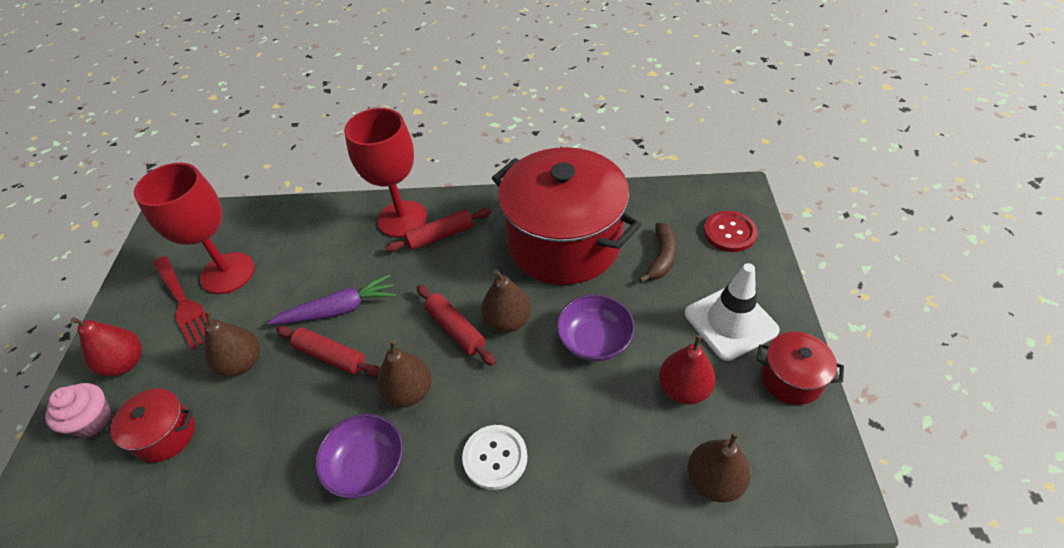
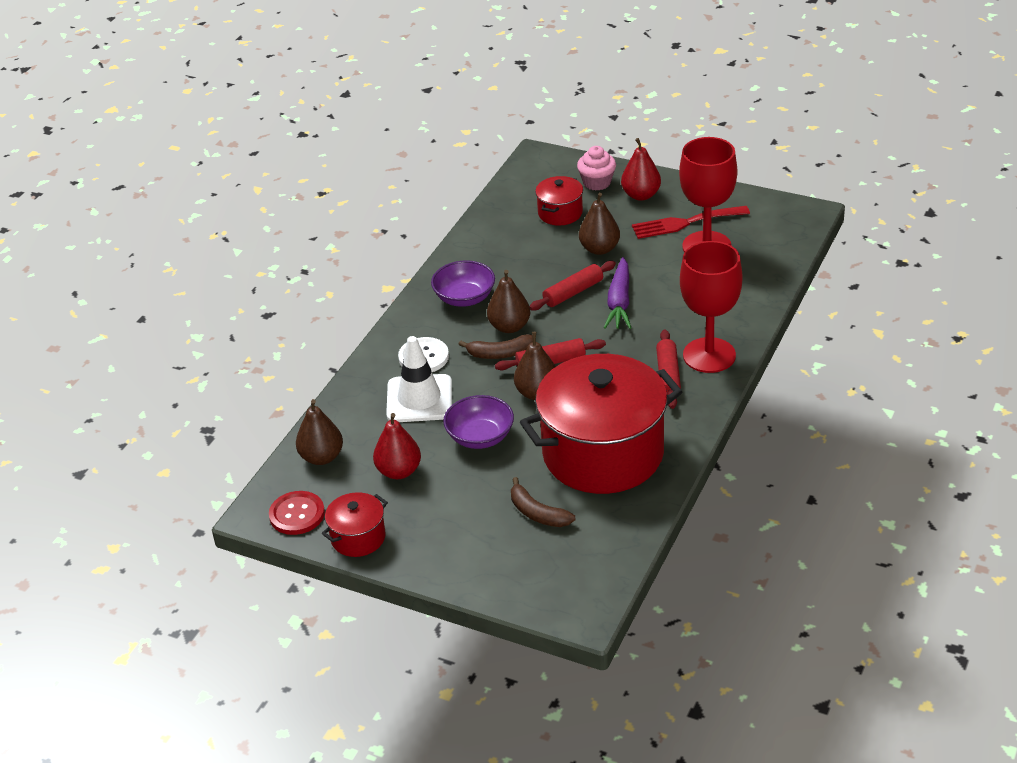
camera: 115 degrees right, 10 degrees down
(459, 380) = (500, 353): none -> brown banana
(729, 232) = (533, 576): red button -> red button (297, 514)
(730, 322) = (435, 527): white traffic cone -> white traffic cone (419, 399)

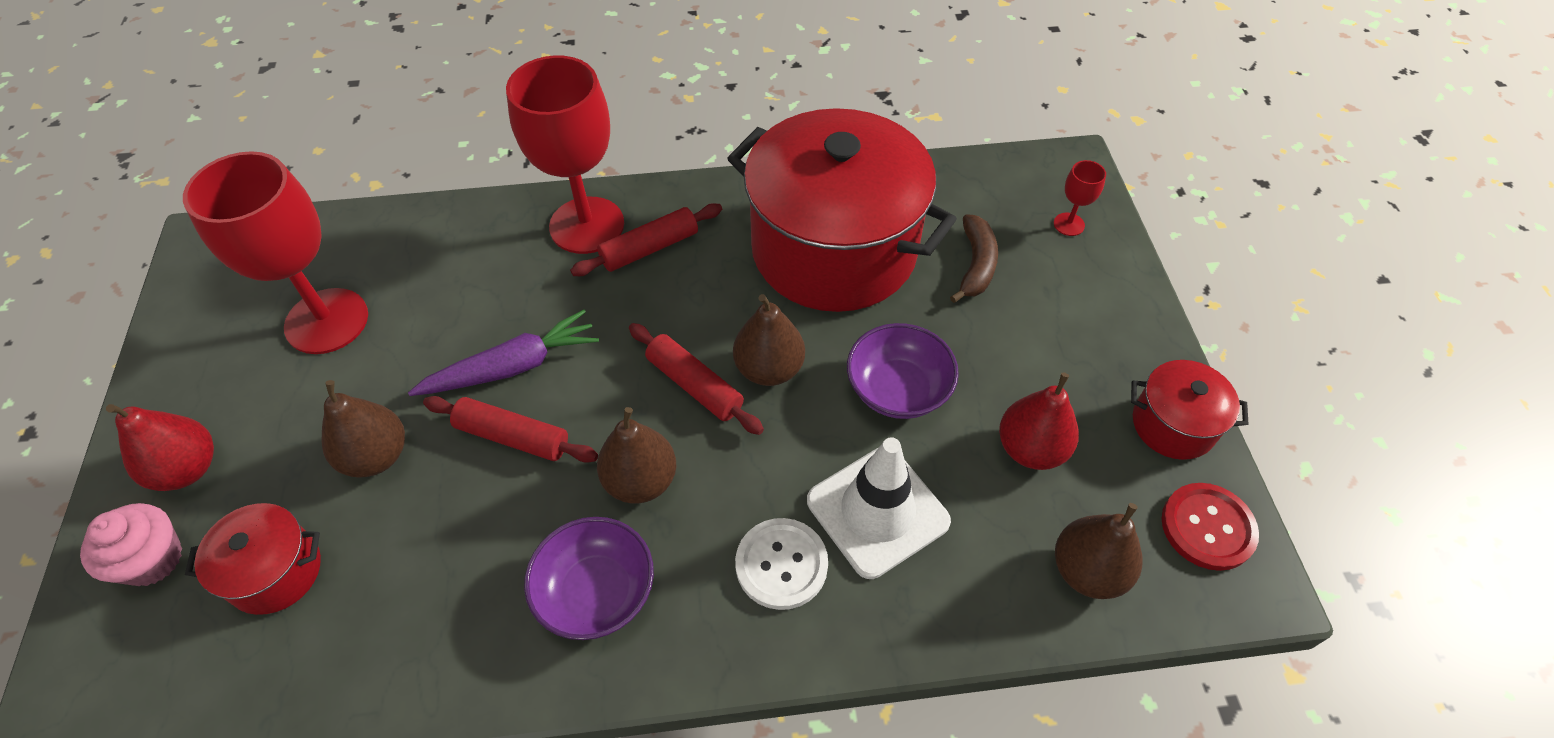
camera: 125 degrees left, 15 degrees up
(500, 353) = (711, 458): brown banana -> none
(532, 578) = (1069, 224): none -> red goblet
(685, 223) = (265, 372): red fork -> none

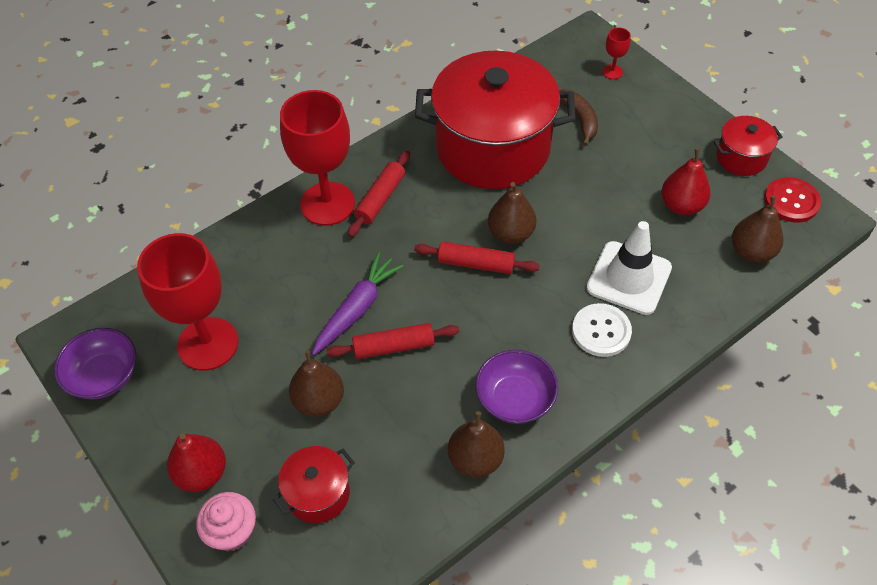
camera: 30 degrees left, 0 degrees up
(641, 481) = (489, 330): brown pear -> brown pear (475, 459)
(898, 389) = (590, 209): purple bowl -> purple bowl (104, 376)

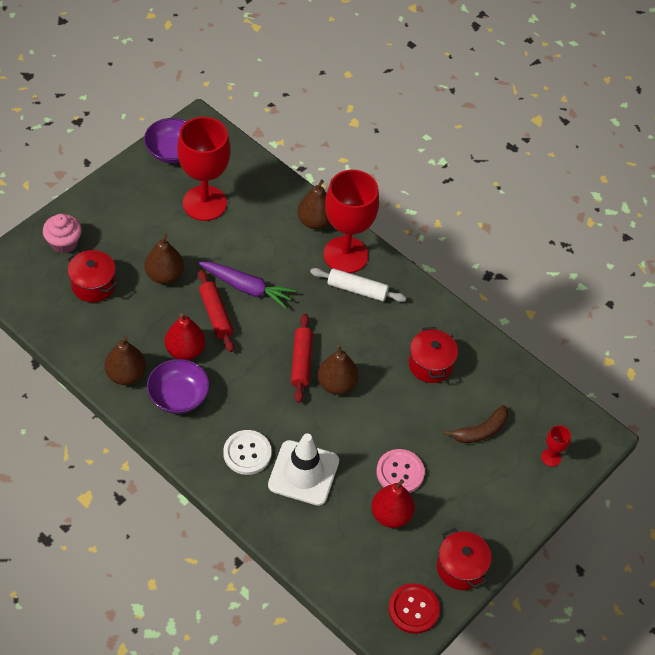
camera: 75 degrees right, 0 degrees up
(202, 473) = (103, 219): red pear -> red pear (185, 350)
(380, 199) = (357, 289): red rolling pin -> white rolling pin
(492, 148) = (430, 364): red pot -> red pot, size x0.44
(629, 191) = (400, 472): none -> pink button
(751, 252) = (347, 571): brown pear -> brown pear (315, 221)

